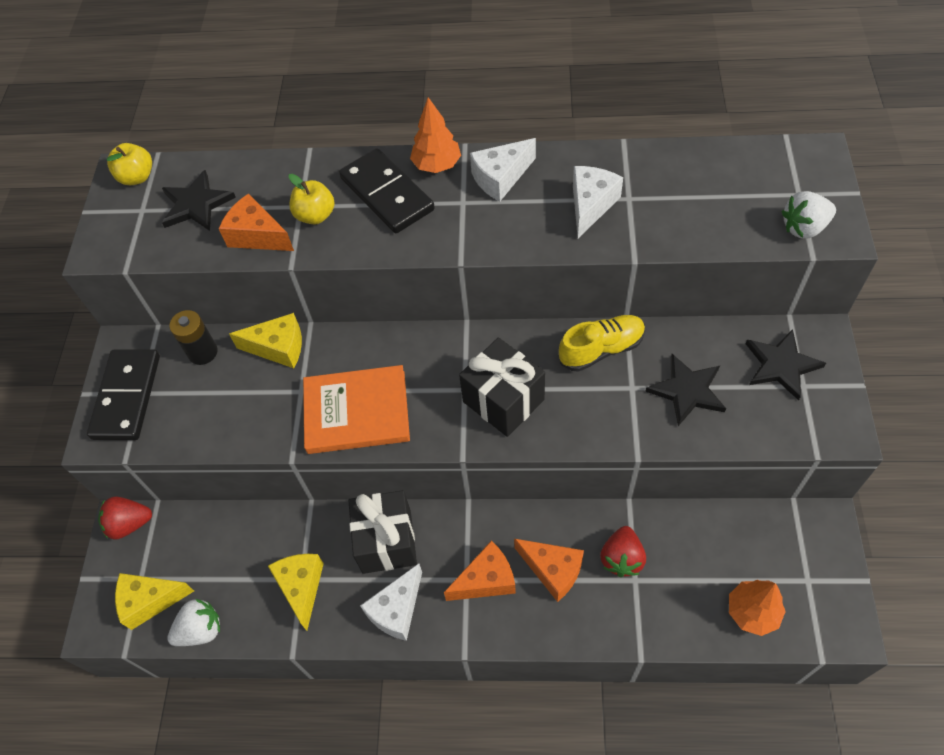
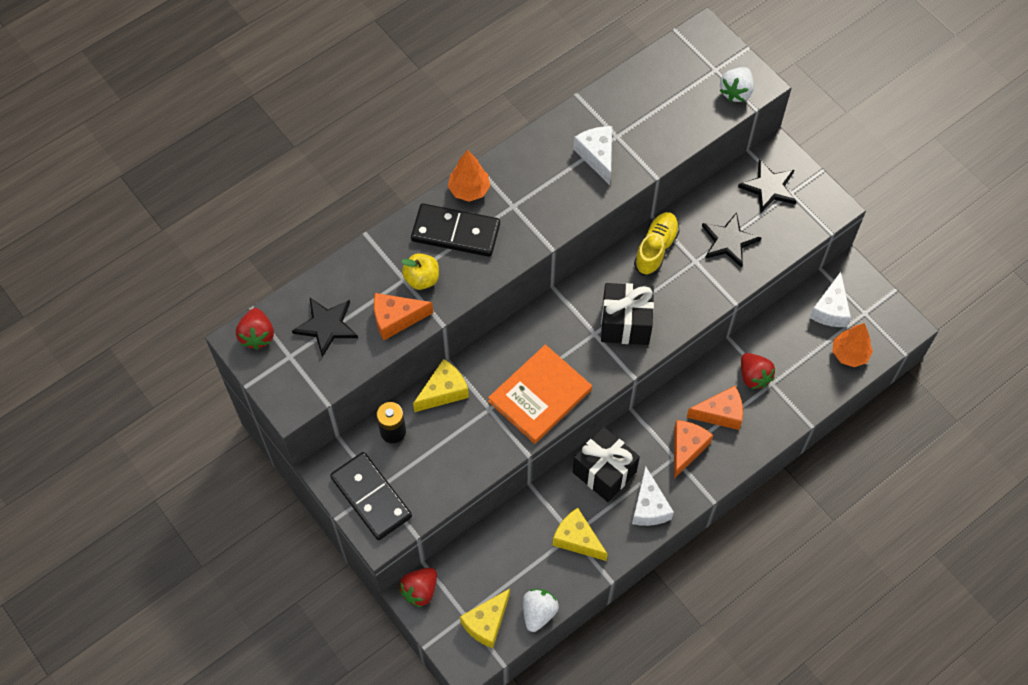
camera: 45 degrees left, 5 degrees up
(137, 177) = (257, 335): yellow apple -> red strawberry
(500, 178) = (521, 172): white cheese -> white cheese (830, 309)

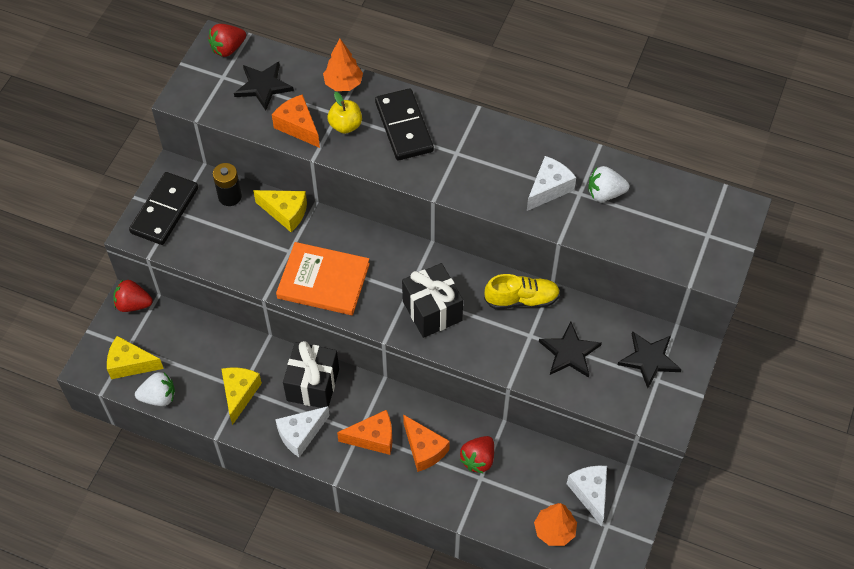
camera: 60 degrees right, 5 degrees down
(469, 190) = (450, 116): orange tree -> orange tree (343, 84)
(736, 92) = (696, 262): white strawberry -> white strawberry (605, 193)
(830, 309) = (590, 493): white cheese -> white cheese turned 90 degrees clockwise

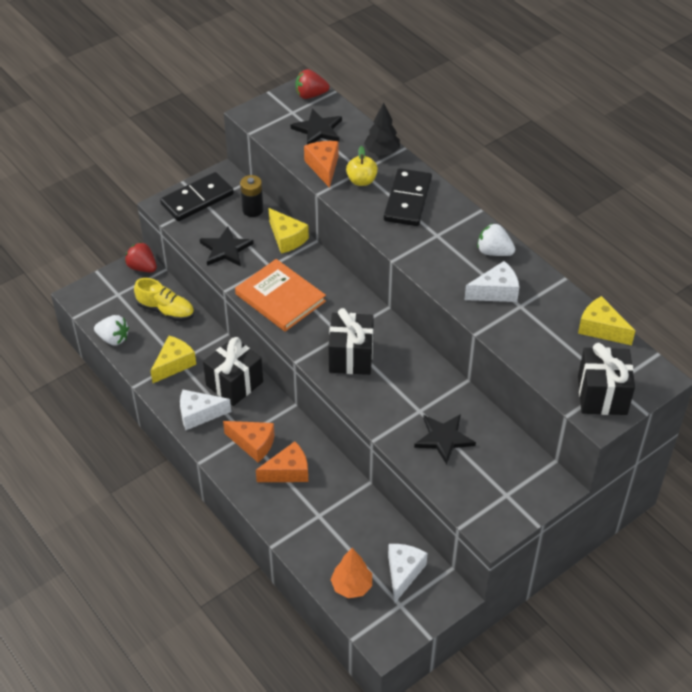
camera: 30 degrees right, 10 degrees down
(130, 364) = (110, 307): yellow cheese -> yellow cheese (601, 329)
(343, 84) = (382, 152): orange tree -> black tree
(424, 449) = (288, 472): orange cheese -> orange cheese turned 105 degrees counterclockwise
(478, 459) = (326, 501): red strawberry -> none
(521, 299) = (432, 381): yellow shoe -> yellow shoe (166, 310)
(605, 193) = (542, 315): white strawberry -> white strawberry (494, 252)
(649, 359) = (510, 476): black star -> black star (225, 249)
(706, 250) = (602, 395): none -> black gift

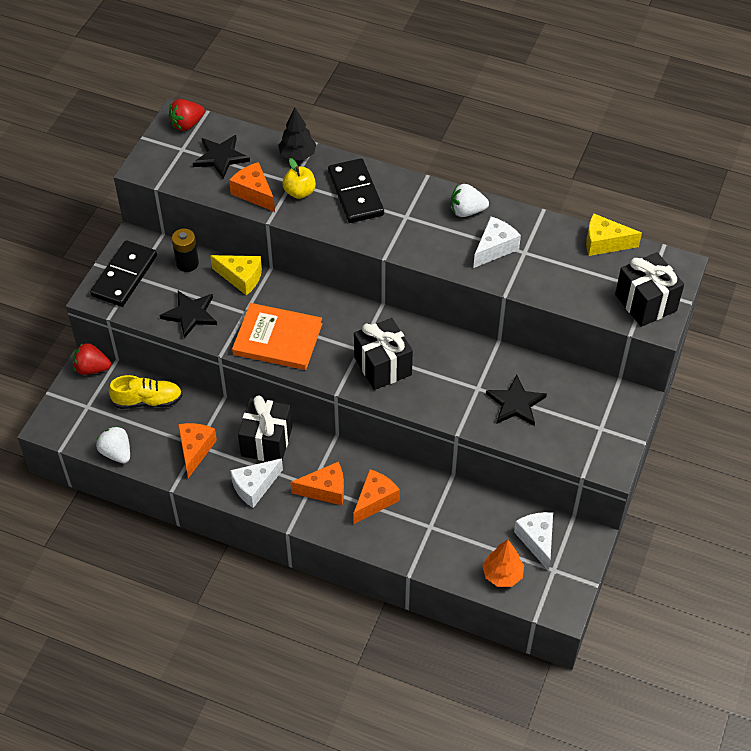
camera: 30 degrees left, 5 degrees up
(113, 339) = (116, 453): white strawberry -> white strawberry turned 120 degrees counterclockwise
(174, 364) = (195, 450): yellow cheese -> orange cheese

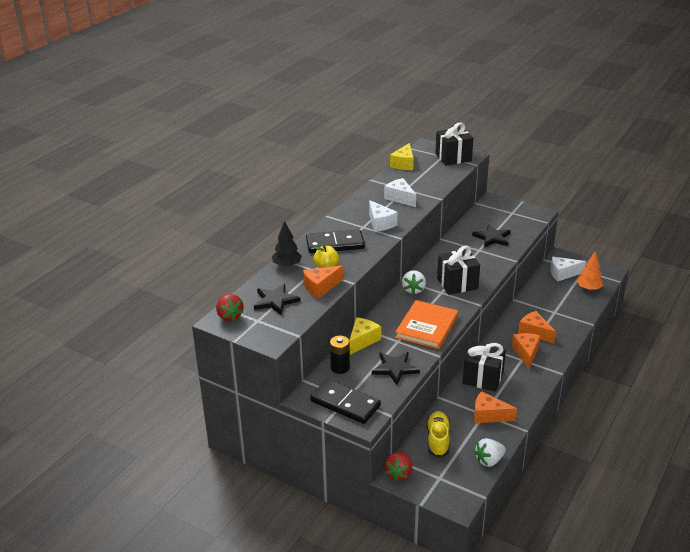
camera: 80 degrees left, 20 degrees down
(254, 487) = (523, 386): white cheese -> white cheese (380, 223)
(467, 211) = (364, 204): white strawberry -> white strawberry (413, 290)

